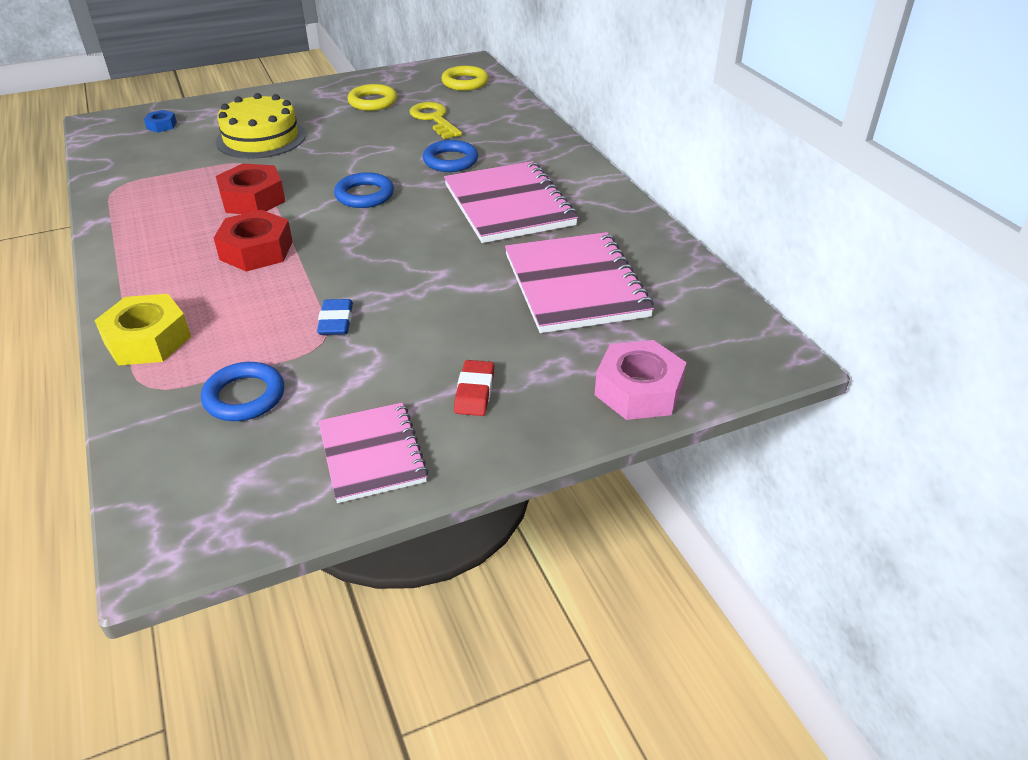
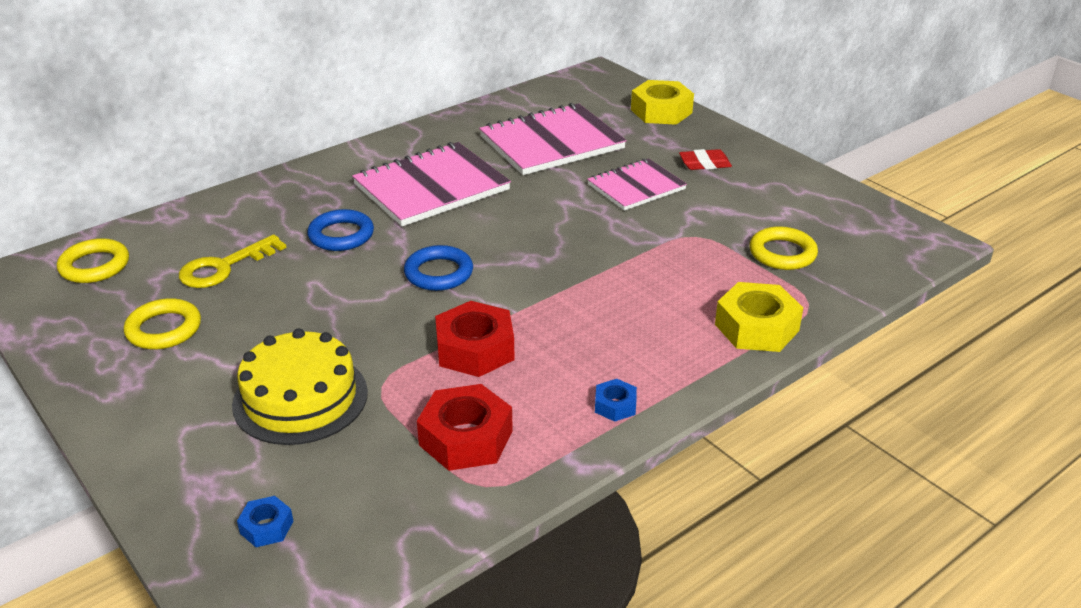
camera: 105 degrees left, 5 degrees down
(132, 245) = (615, 405): none -> blue nut
(244, 396) = (782, 253): blue ring -> yellow ring
(256, 250) = (581, 312): red nut -> red nut (466, 438)
(336, 321) = (664, 236): blue eraser -> none
(372, 454) = (792, 188): pink notebook -> pink notebook (636, 187)
(638, 390) = (661, 111): pink nut -> yellow nut

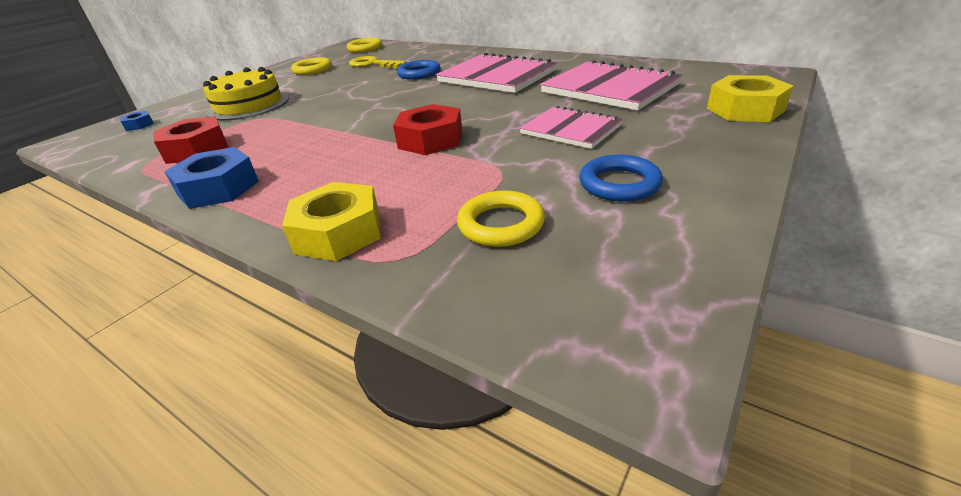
camera: 75 degrees right, 0 degrees up
(438, 273) = (387, 102): blue ring -> blue ring (619, 184)
(475, 349) = (296, 130): red nut -> red nut (430, 140)
(615, 405) = (218, 188): blue nut -> blue nut, size x1.96
(704, 163) = (660, 148): red eraser -> none

